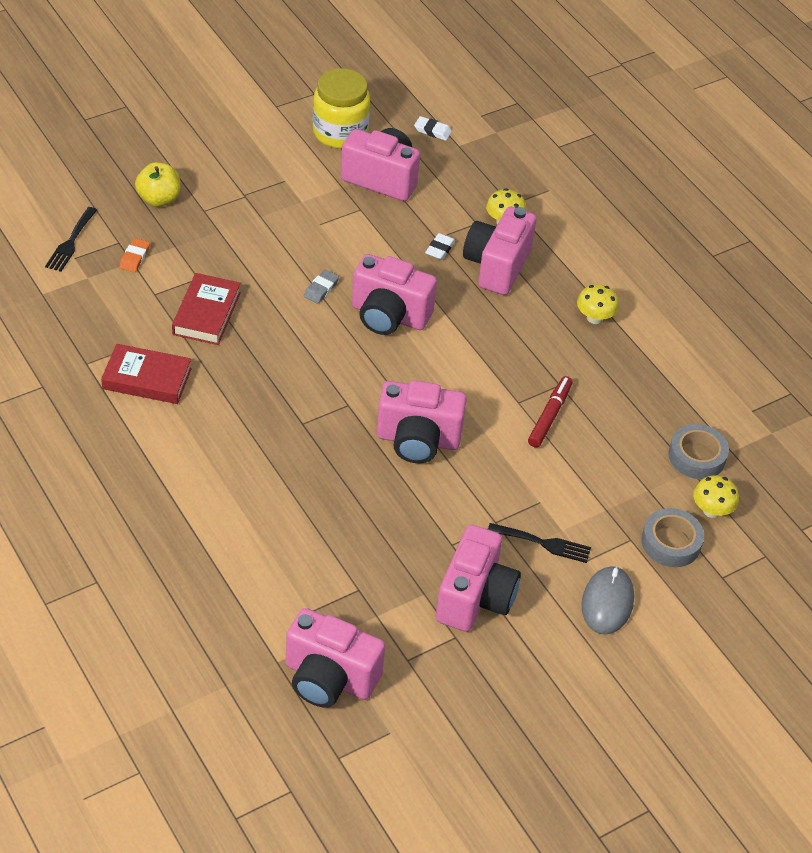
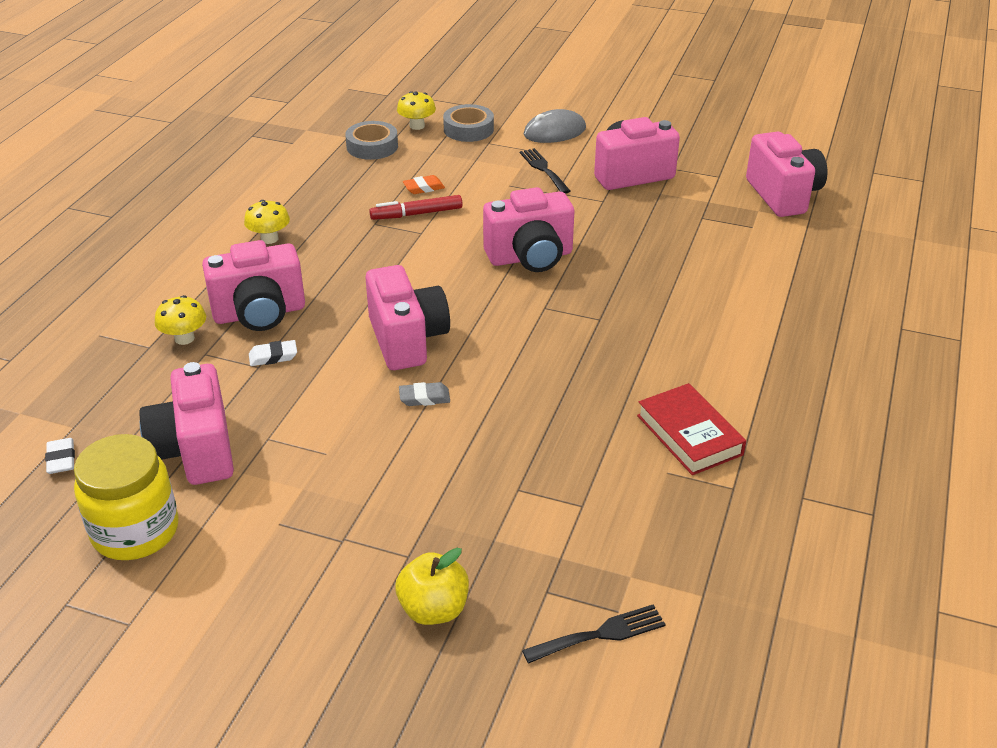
camera: 125 degrees left, 10 degrees down
(135, 257) = (552, 559): orange eraser -> orange eraser (423, 188)
(206, 313) = (557, 451): red book -> none
(418, 440) = (530, 257): pink camera -> pink camera turned 105 degrees clockwise

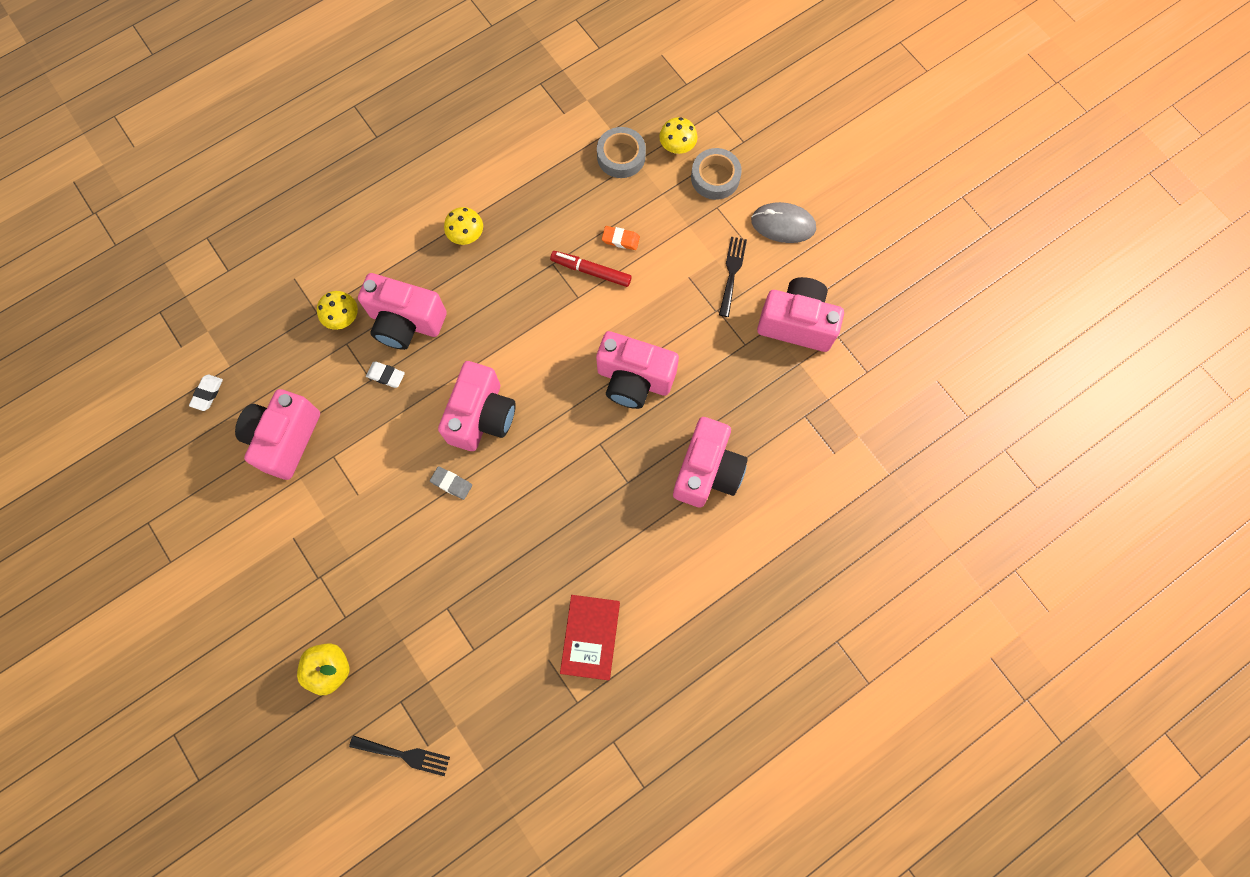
camera: 35 degrees right, 35 degrees up
(135, 531) = (213, 488): yellow jar -> none
(783, 195) = (896, 431): pink camera -> pink camera (707, 471)

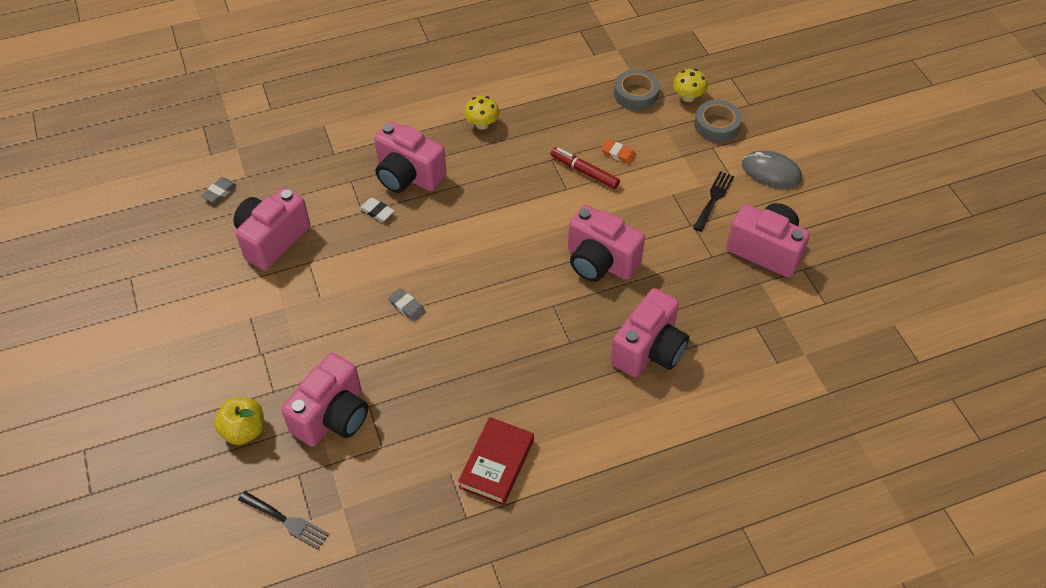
camera: 15 degrees right, 20 degrees down
(207, 393) = (219, 192): white eraser -> grey eraser
(343, 318) = (355, 162): yellow mushroom -> none
(482, 416) = (451, 260): pink camera -> pink camera (333, 416)

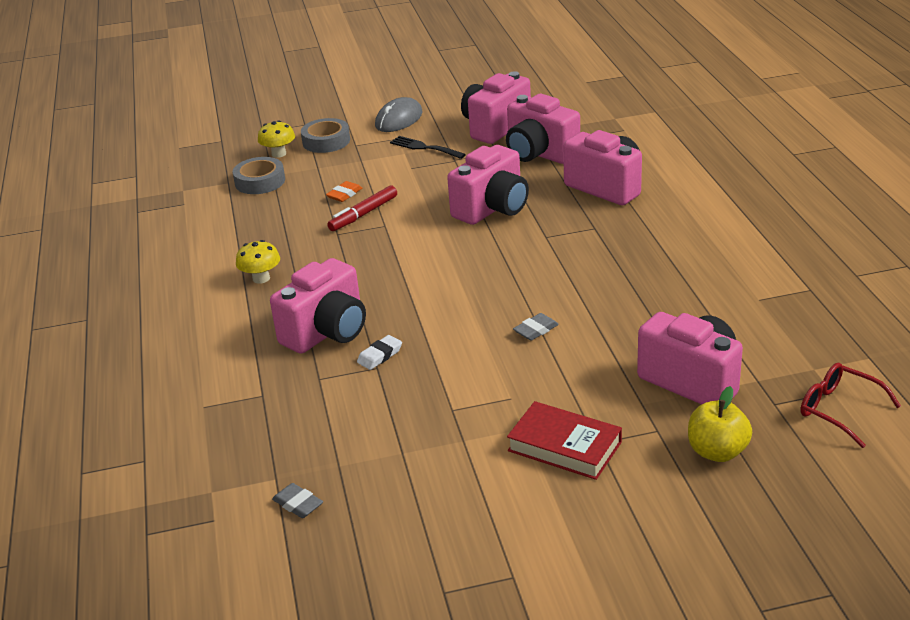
camera: 80 degrees left, 20 degrees down
(272, 240) = (405, 444): pink camera -> pink camera (539, 154)
(286, 521) = (838, 410): black fork -> red glasses
(497, 464) = (744, 271): red book -> red book (564, 446)

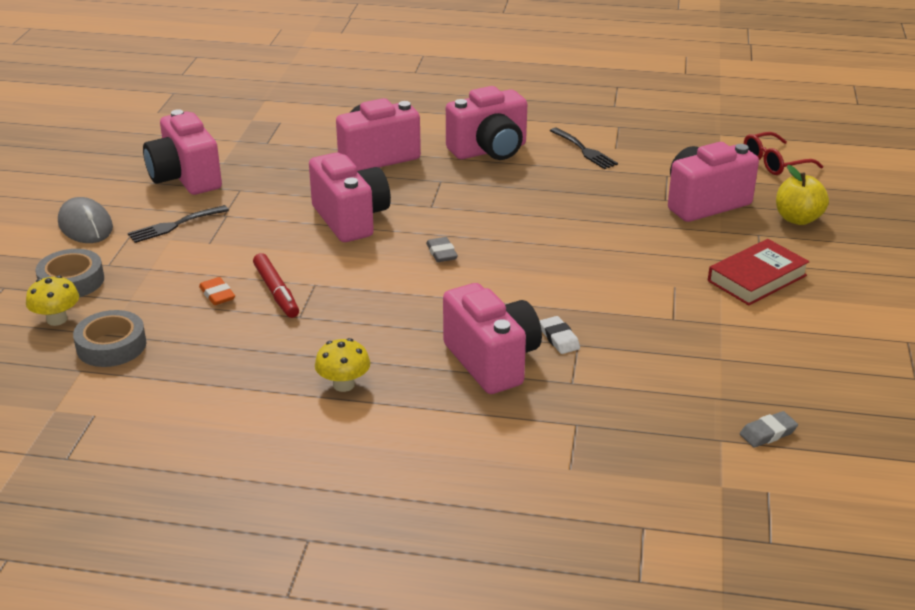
camera: 70 degrees left, 0 degrees up
(536, 330) = (581, 249): grey eraser -> grey eraser (441, 253)
(539, 154) = (272, 170): pink camera -> pink camera (489, 151)
(732, 283) = (584, 150): none -> black fork

